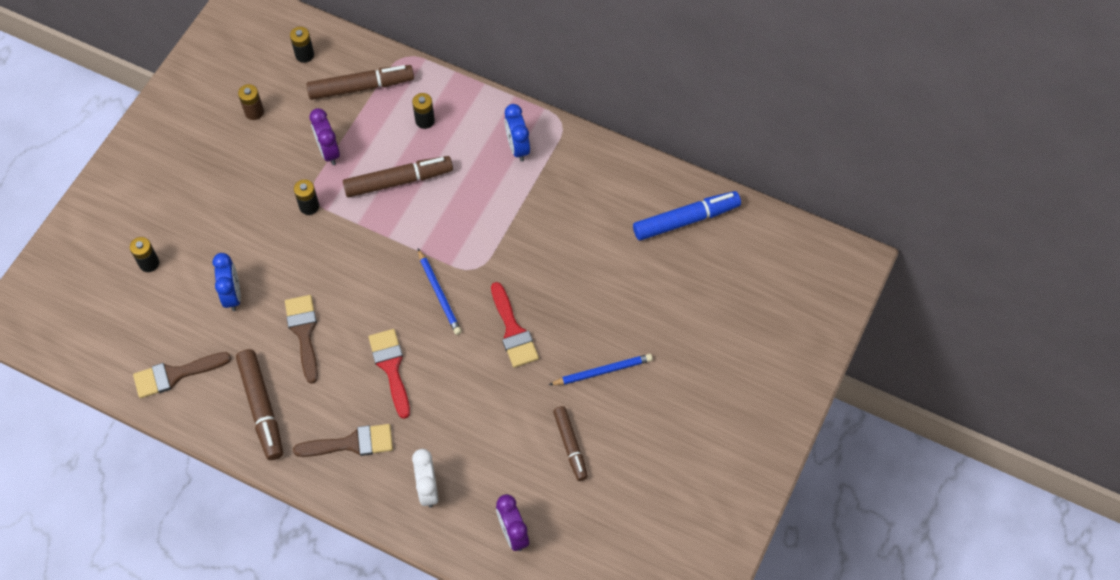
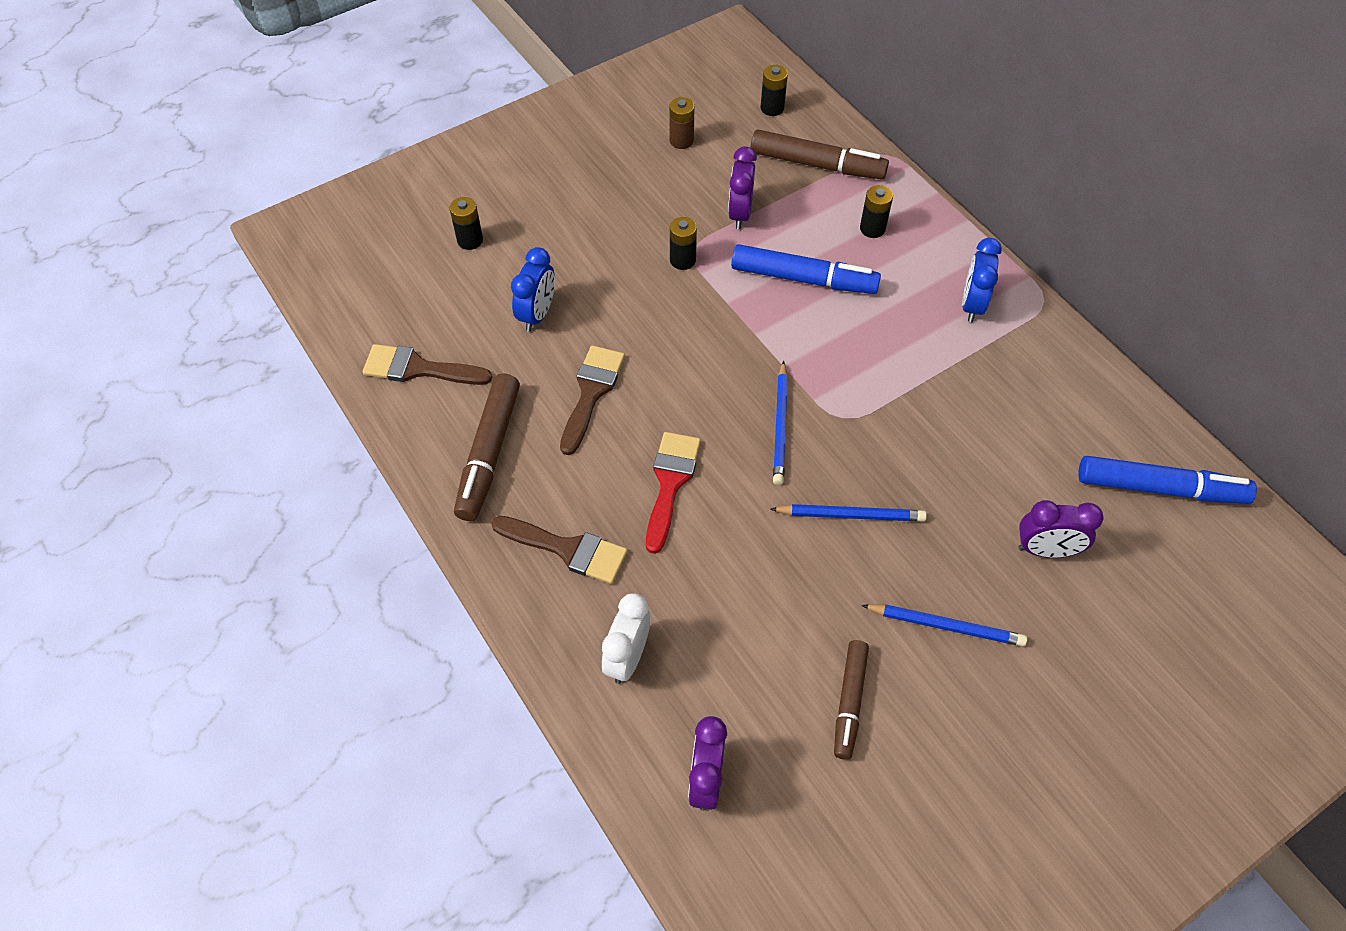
camera: 30 degrees right, 5 degrees down
(398, 181) = (803, 279): brown marker -> blue marker
(513, 331) = (850, 515): red brush -> blue pencil
(638, 294) = (1046, 550): none -> purple clock

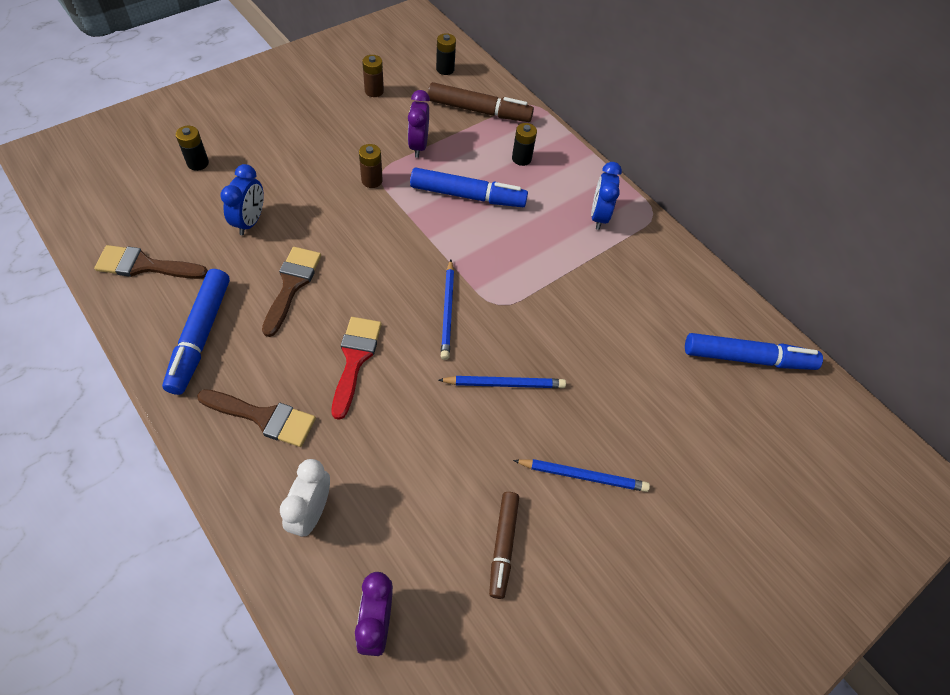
camera: 10 degrees left, 0 degrees up
(489, 453) = (200, 336): brown marker -> blue marker
(682, 260) = (372, 180): black battery -> brown battery
(1046, 550) = (661, 410): purple clock -> none

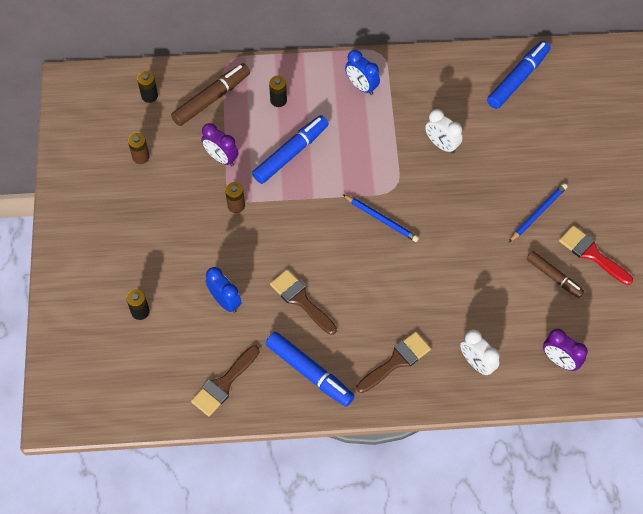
camera: 50 degrees left, 5 degrees up
(355, 359) = (385, 290): red brush -> red brush (591, 254)
(504, 384) = (454, 218): blue pencil -> none
(591, 323) = (441, 145): none -> white clock

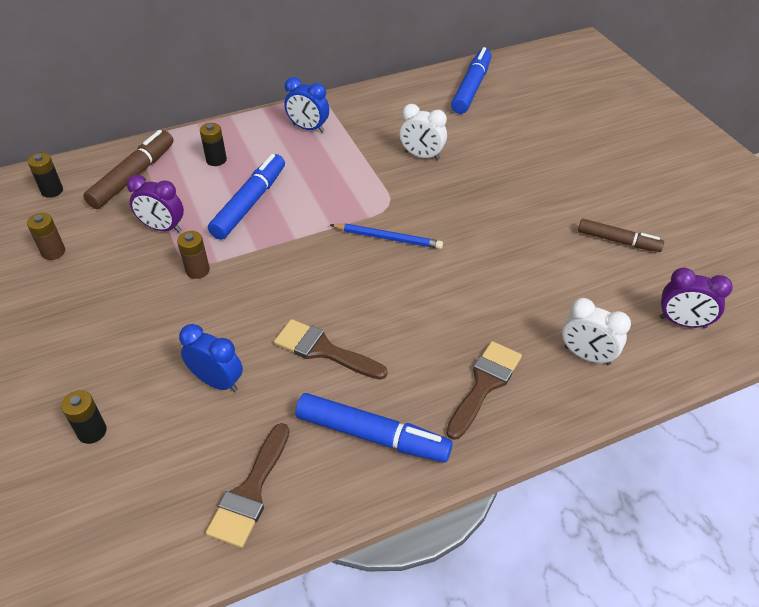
camera: 20 degrees left, 15 degrees down
(538, 213) = (562, 188): blue pencil -> none
(591, 254) = (643, 209): red brush -> none

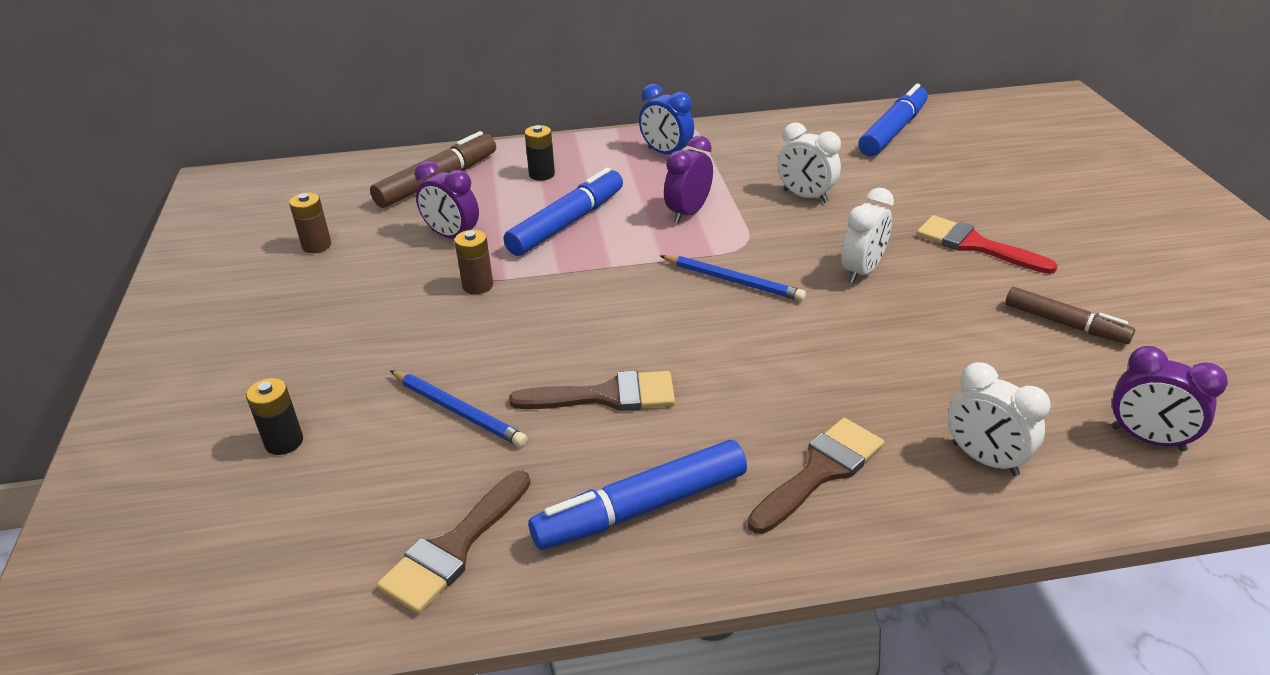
camera: 15 degrees right, 10 degrees down
(52, 191) = (340, 185): black battery -> none
(217, 382) = (458, 411): blue clock -> blue pencil
(323, 350) = (606, 396): brown brush -> brown brush turned 135 degrees clockwise
(339, 182) = (688, 213): none -> purple clock
(372, 435) = (641, 508): blue marker -> blue marker turned 120 degrees clockwise
(476, 216) = (861, 271): none -> white clock
(548, 183) = (974, 245): none -> red brush

